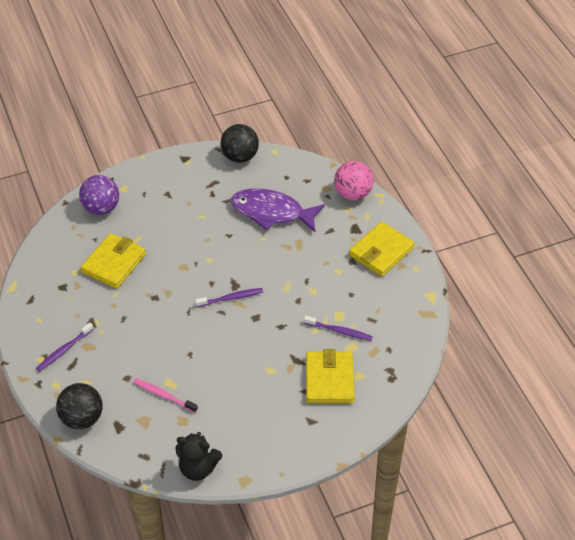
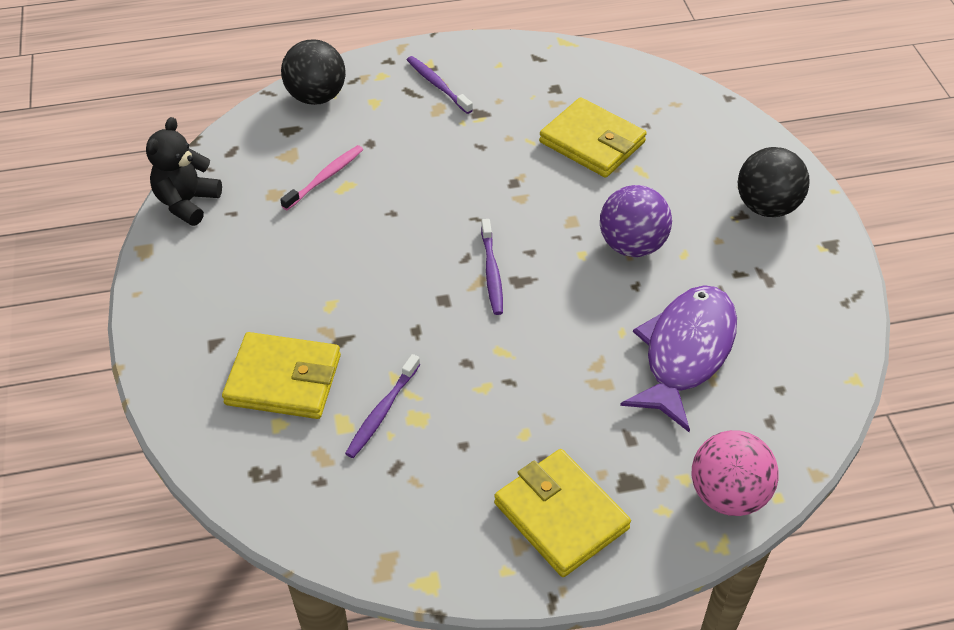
camera: 100 degrees right, 0 degrees up
(101, 208) = (712, 135): purple ball -> purple ball (632, 245)
(240, 157) = (837, 323): black ball -> black ball (766, 206)

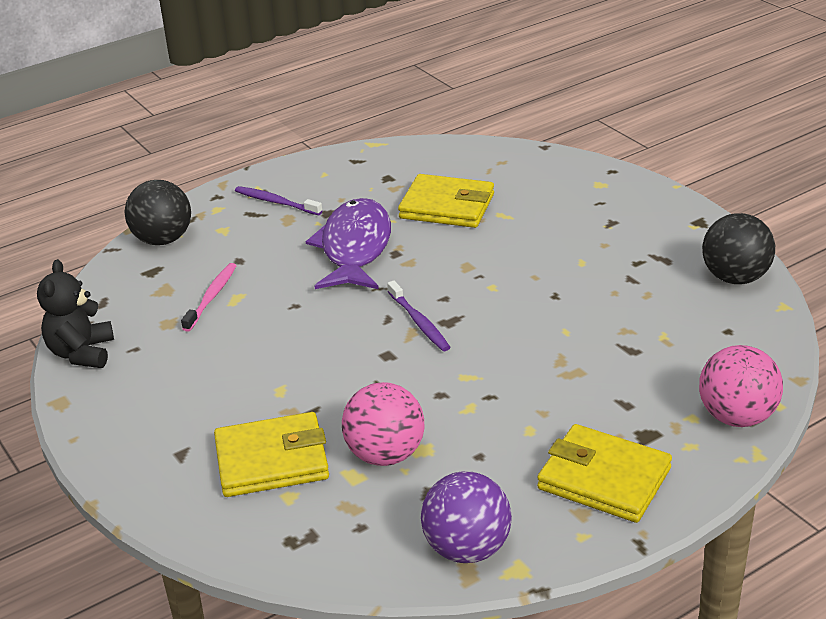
camera: 20 degrees left, 15 degrees down
(382, 412) = (385, 455): purple toothbrush -> pink ball
(632, 245) = (532, 268): purple ball -> purple ball (467, 549)
(685, 353) = (631, 329): purple fish -> purple fish (355, 248)
(766, 206) = (628, 211): black ball -> black ball (735, 278)

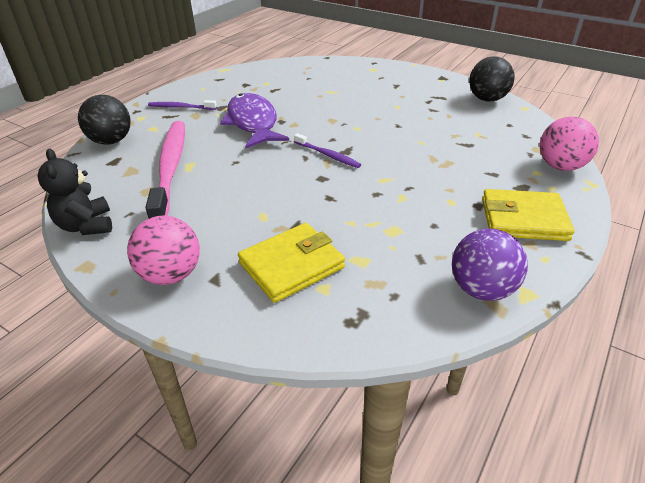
camera: 25 degrees left, 5 degrees up
(211, 297) = (170, 168): pink toothbrush -> pink toothbrush, size x2.11
(385, 455) = (371, 240): pink ball -> pink ball (171, 275)
(447, 206) = (294, 92): yellow wallet -> none

